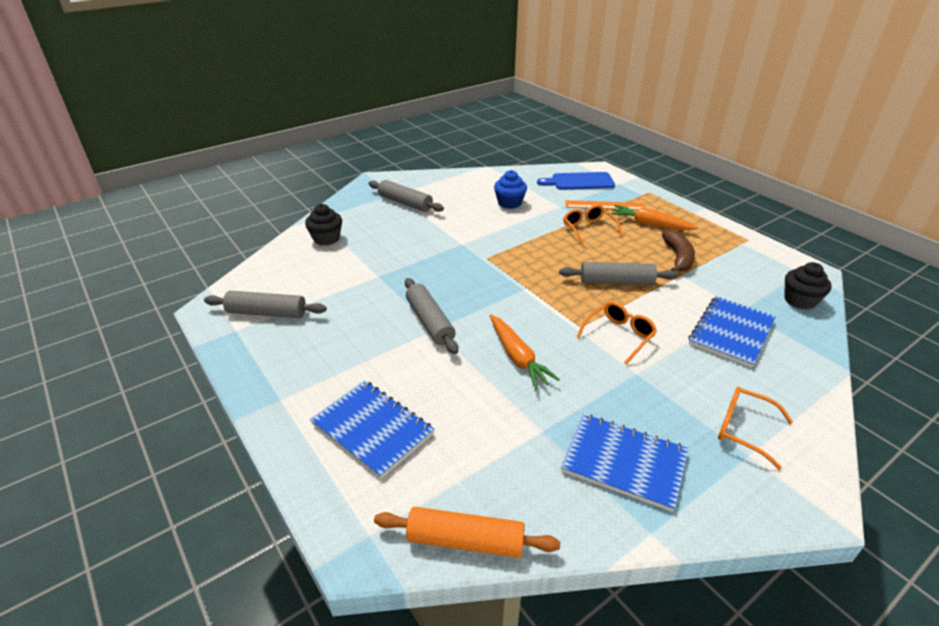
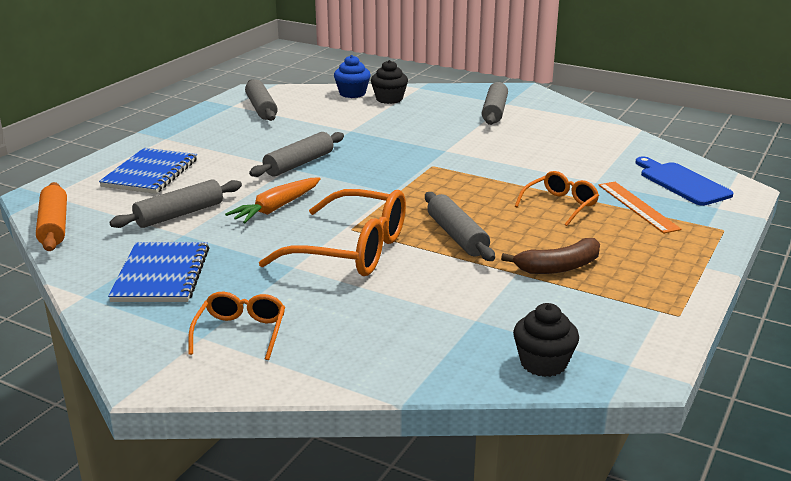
camera: 65 degrees right, 10 degrees down
(494, 424) = (179, 214): none -> grey rolling pin
(509, 203) = (564, 155): blue cupcake -> blue cupcake (352, 93)
(619, 336) = (351, 250): orange glasses -> orange glasses, size x1.84
(650, 224) = (625, 240): orange carrot -> none
(731, 332) = (416, 315): blue notebook -> none

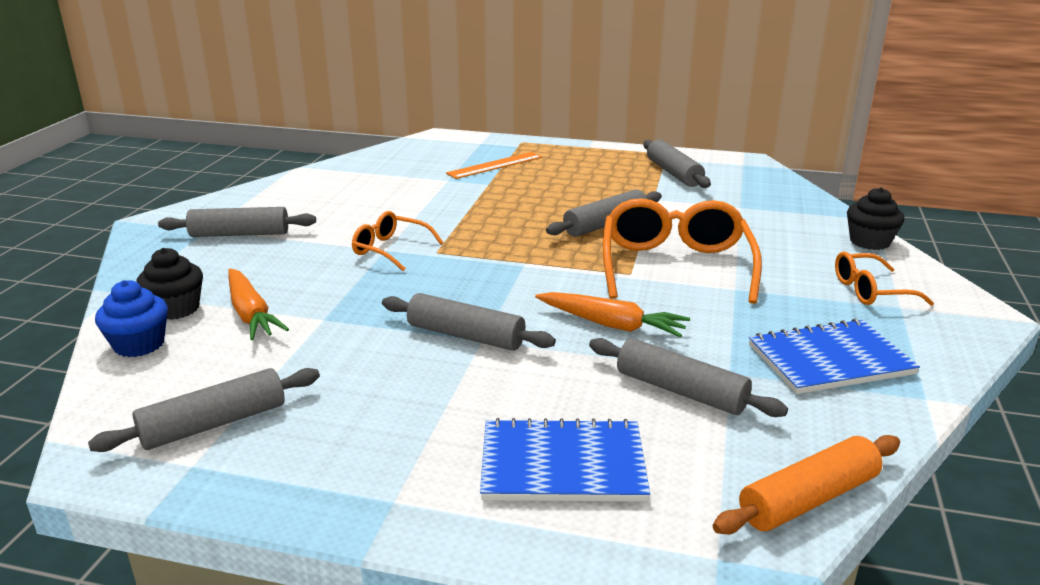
camera: 105 degrees left, 0 degrees up
(370, 114) = (251, 314): none -> orange carrot
(543, 363) = (771, 184): black cupcake -> black cupcake (869, 242)
(558, 267) = (630, 186): brown banana -> none
(560, 205) = (510, 190): orange glasses -> orange glasses (391, 250)
(598, 303) = (674, 173): none -> grey rolling pin
(682, 183) = (434, 152): blue cutting board -> none

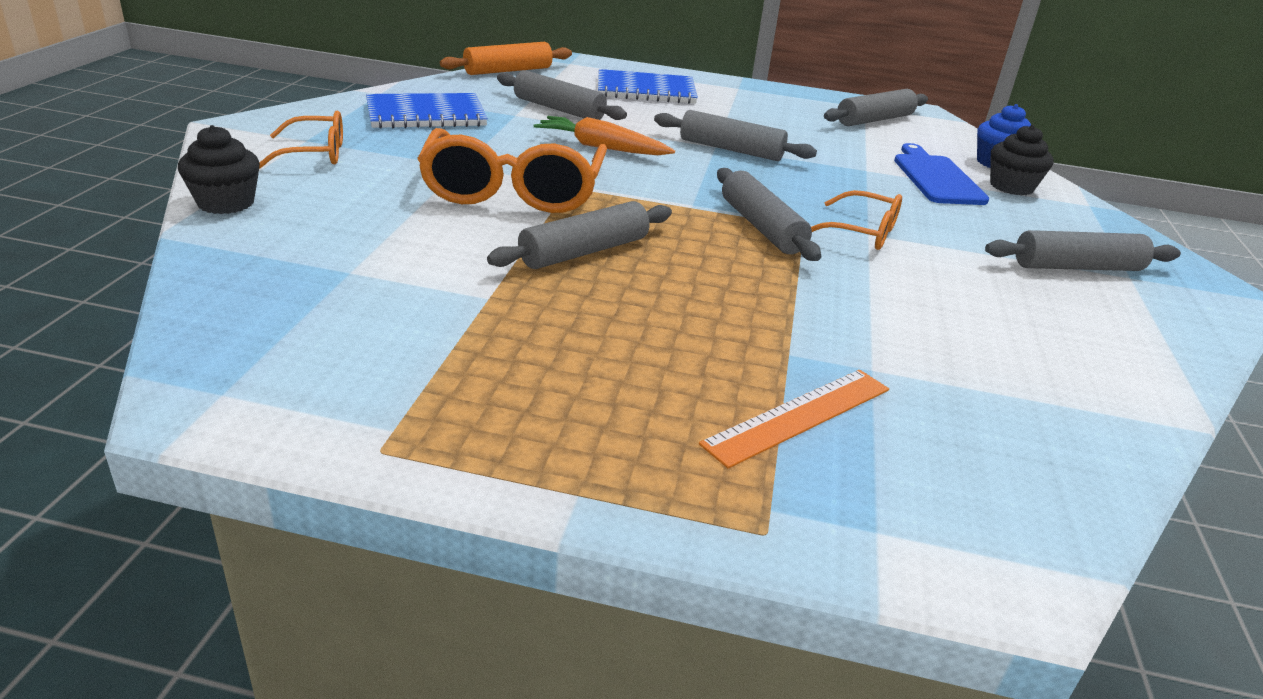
camera: 175 degrees right, 5 degrees up
(251, 314) = (936, 178): orange carrot -> blue cutting board
(674, 173) = (409, 367): grey rolling pin -> grey rolling pin (761, 227)

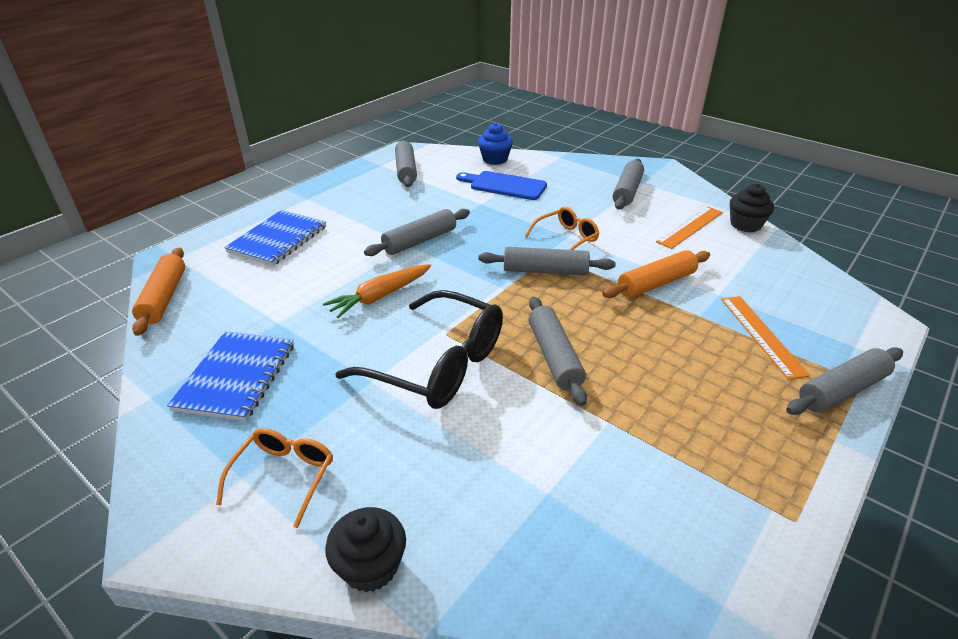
camera: 60 degrees left, 5 degrees up
(513, 190) = (437, 364): orange glasses -> black glasses
(559, 109) = (285, 295): grey rolling pin -> grey rolling pin (842, 390)
(833, 310) = (656, 283): none -> orange rolling pin
(1011, 187) = (528, 168): black cupcake -> black cupcake (745, 225)
(1052, 332) = (690, 227): none -> orange ruler

